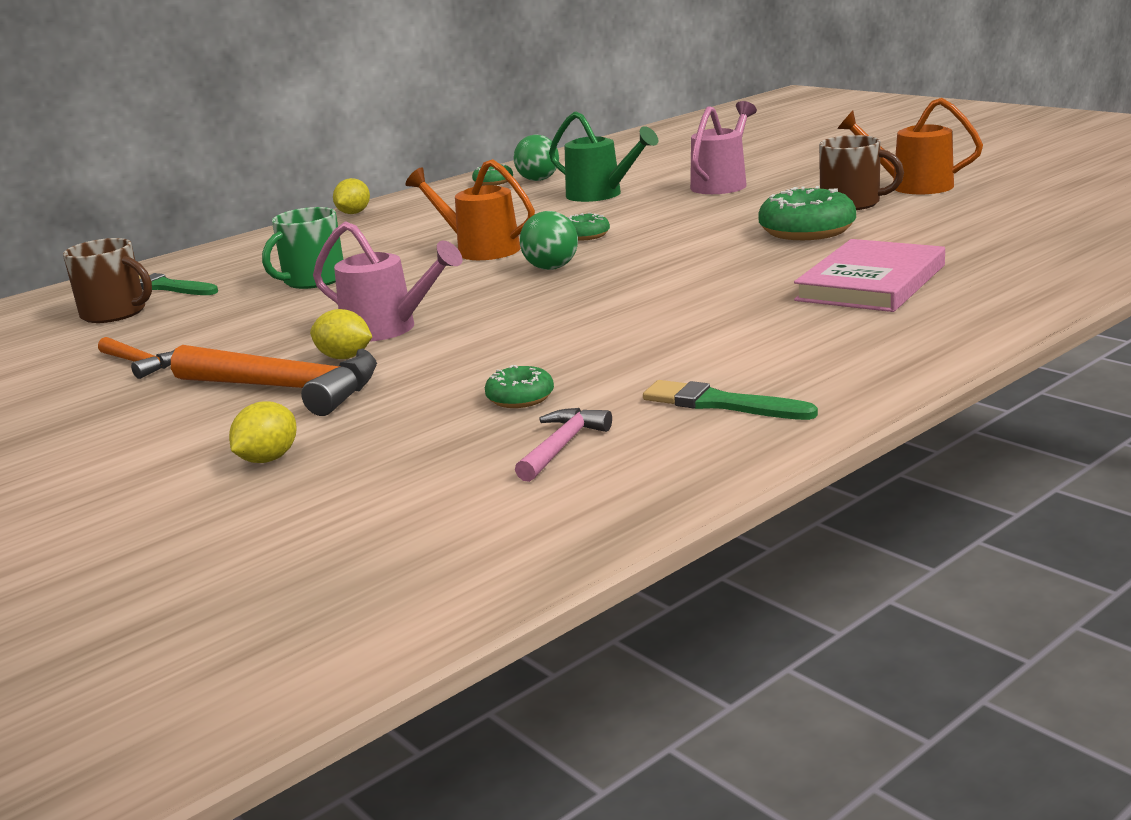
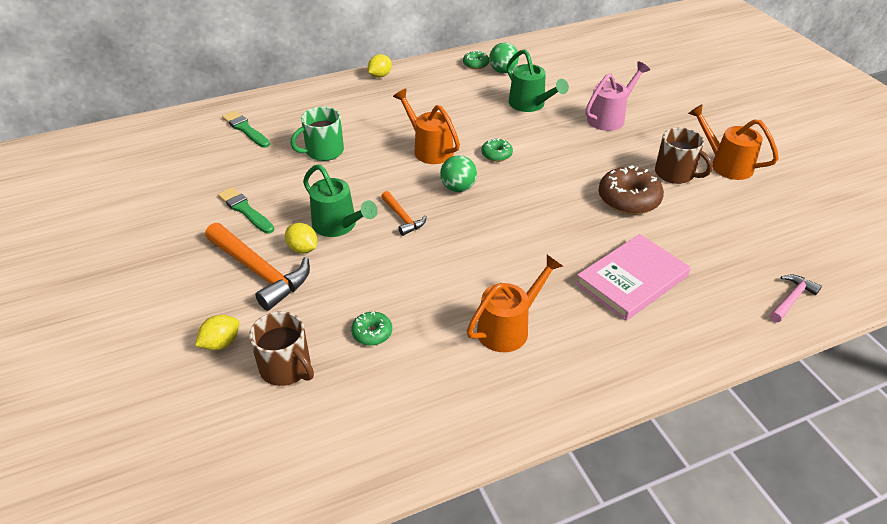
camera: 15 degrees right, 20 degrees up
(115, 313) = (208, 150): brown mug -> brown mug (286, 368)
(139, 363) = (199, 213): orange hammer -> orange hammer (402, 218)
(388, 329) = (339, 226): pink watering can -> green watering can
(562, 446) = (369, 395): pink hammer -> pink hammer (791, 299)
(721, 404) = (474, 385): green brush -> green brush (245, 210)
(730, 351) = (509, 328): none -> orange watering can
(807, 231) = (628, 199): green donut -> brown donut

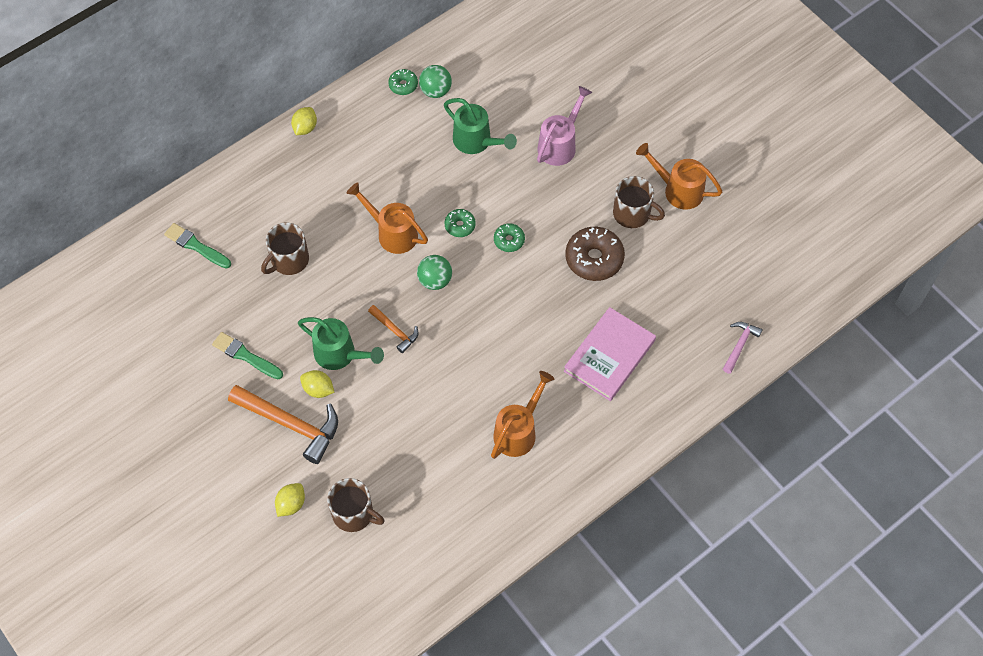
camera: 15 degrees left, 20 degrees up
(323, 151) = (289, 260): green mug -> brown mug
(372, 333) = (410, 464): green donut -> green donut (509, 240)

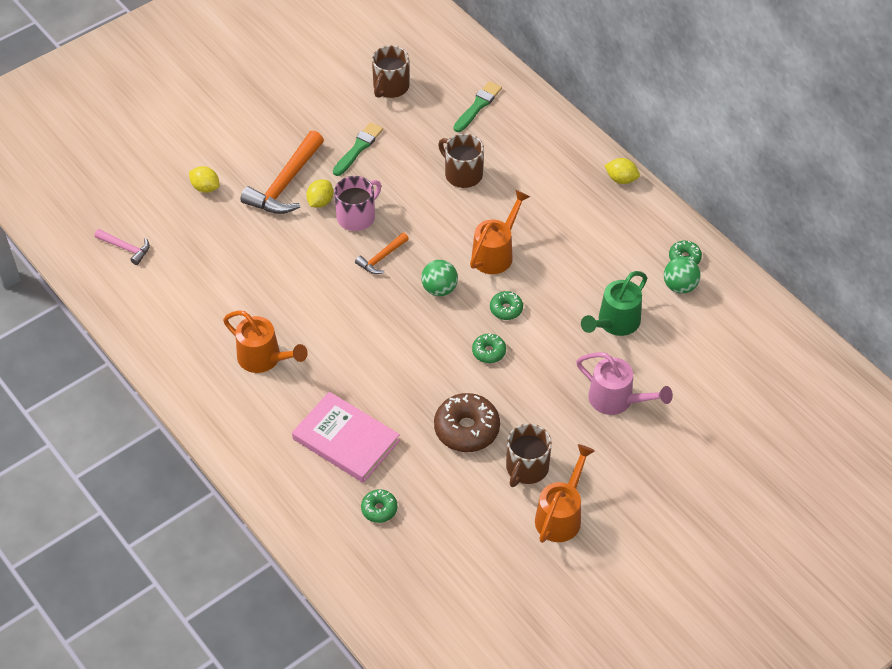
camera: 90 degrees right, 10 degrees down
(340, 354) = (357, 216): green watering can -> pink mug
(354, 513) = (191, 232): brown mug -> brown mug (390, 87)
(681, 327) = (379, 509): none -> green donut
(739, 345) = (354, 566): pink hammer -> pink hammer (125, 248)

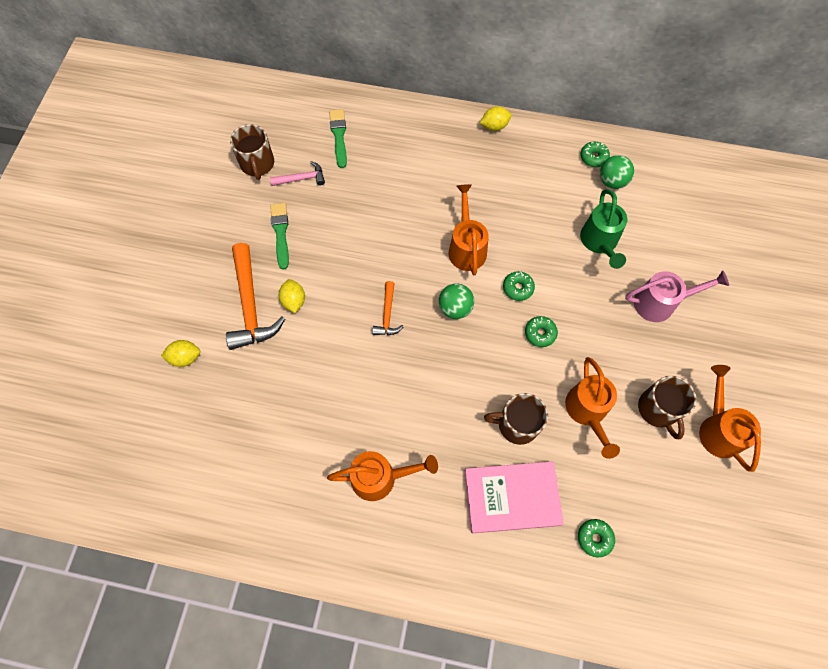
camera: 40 degrees left, 15 degrees up
(125, 248) = (165, 467): pink hammer -> pink hammer (301, 178)
(357, 216) = (335, 293): pink mug -> none
(463, 174) = (381, 199): brown mug -> brown mug (517, 424)
(466, 429) = (587, 412): brown donut -> orange watering can

